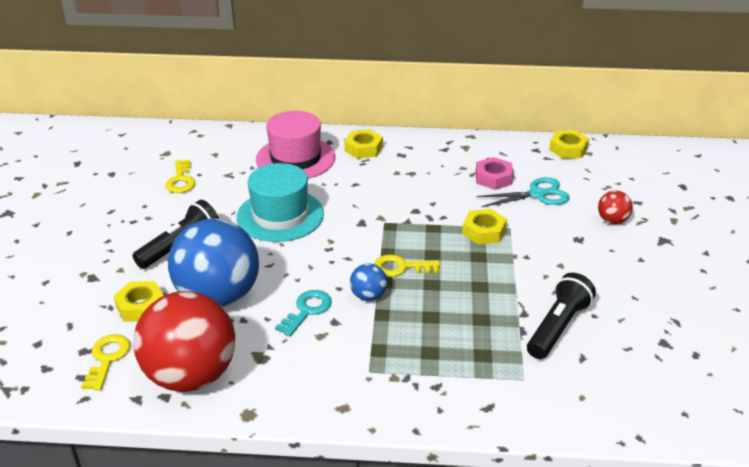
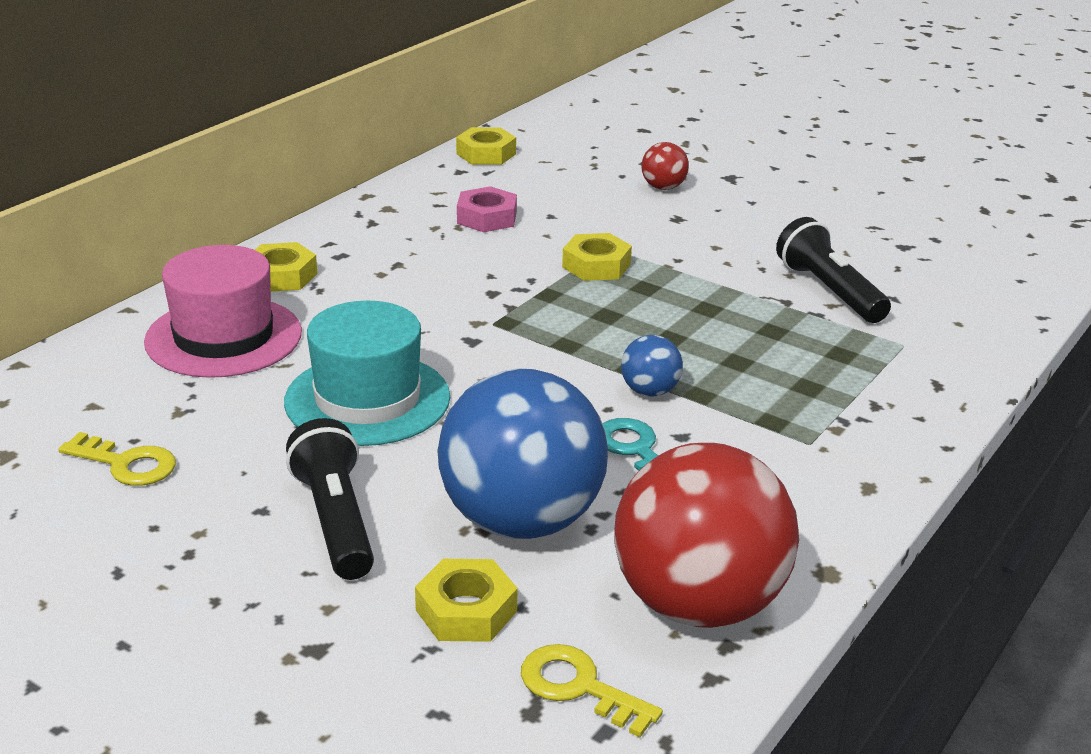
camera: 60 degrees left, 5 degrees down
(401, 267) = (611, 346): yellow key -> none
(537, 194) = (558, 206): turquoise scissors -> none

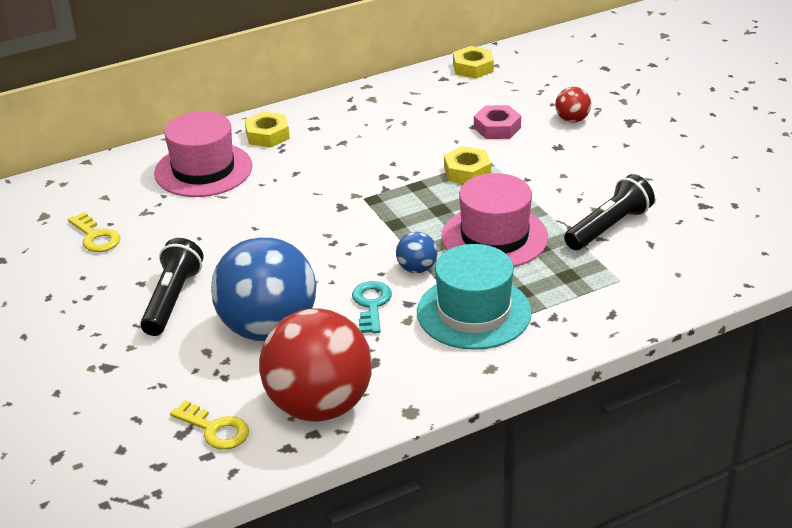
camera: 30 degrees right, 5 degrees up
(367, 399) = (249, 230): turquoise hat -> turquoise hat (474, 312)
(466, 610) = (195, 370): yellow nut -> none
(487, 218) = (428, 119): pink nut -> pink nut (497, 128)
(579, 687) = (215, 429): yellow key -> yellow key turned 150 degrees clockwise
(708, 331) = (494, 237): none -> pink hat
(829, 291) = (609, 227): black flashlight -> black flashlight turned 45 degrees clockwise

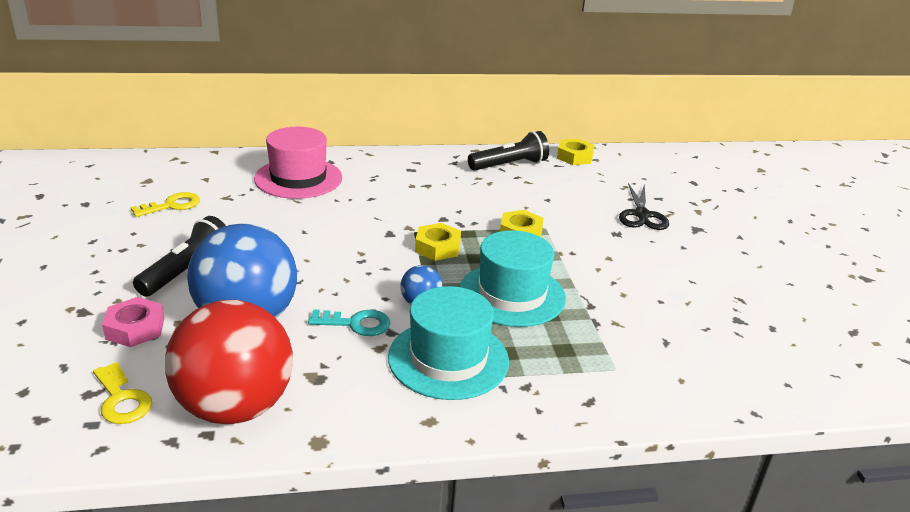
camera: 15 degrees right, 5 degrees down
(96, 237) = (172, 205): yellow key -> yellow key turned 105 degrees counterclockwise
(267, 135) = (369, 166): yellow nut -> yellow nut (437, 247)
(371, 304) = (356, 324): turquoise key -> turquoise key turned 75 degrees clockwise
(494, 237) = (512, 294): pink hat -> turquoise hat
(497, 128) = (569, 205): pink nut -> pink nut (135, 328)
(572, 120) = (642, 215): red ball -> black scissors
(609, 227) = (630, 315): black flashlight -> black flashlight (509, 165)

